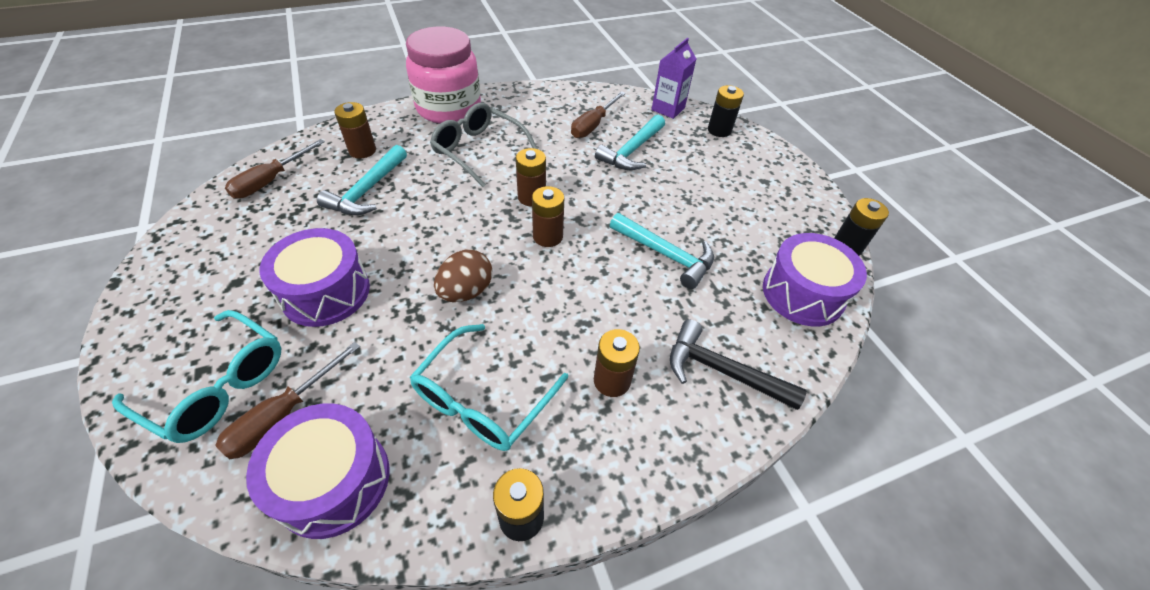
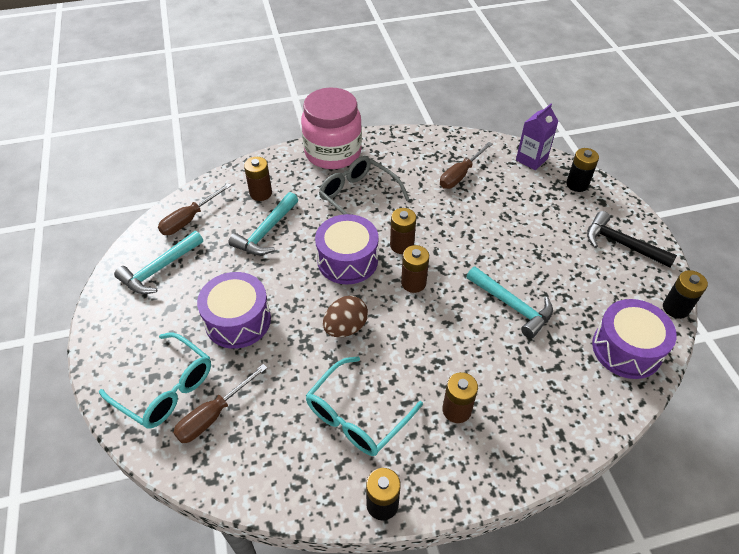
camera: 10 degrees right, 0 degrees up
(333, 481) = (251, 465): purple drum -> purple drum (347, 260)
(632, 151) = (493, 203): turquoise hammer -> turquoise hammer (159, 269)
(722, 371) = (546, 410): black hammer -> black hammer (622, 244)

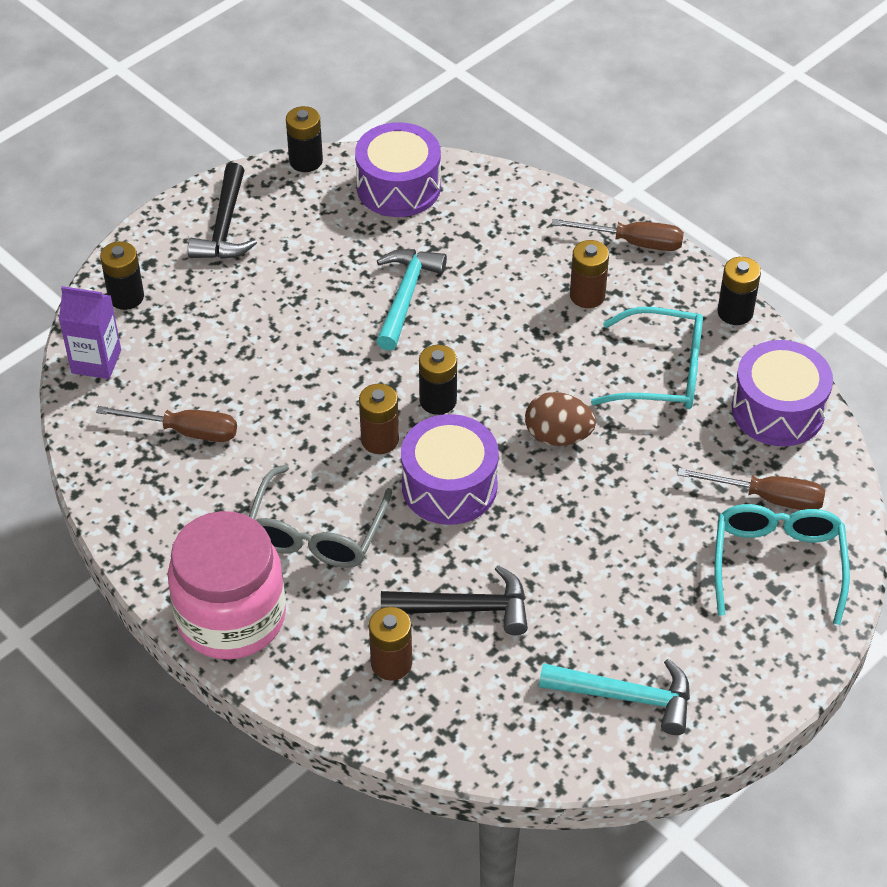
camera: 120 degrees left, 0 degrees up
(189, 219) = (510, 725): brown screwdriver -> brown screwdriver (633, 242)
(238, 320) = (633, 550): purple drum -> purple drum (778, 410)
(266, 232) = (465, 608): turquoise hammer -> black hammer
(413, 283) = (438, 401): brown battery -> black battery

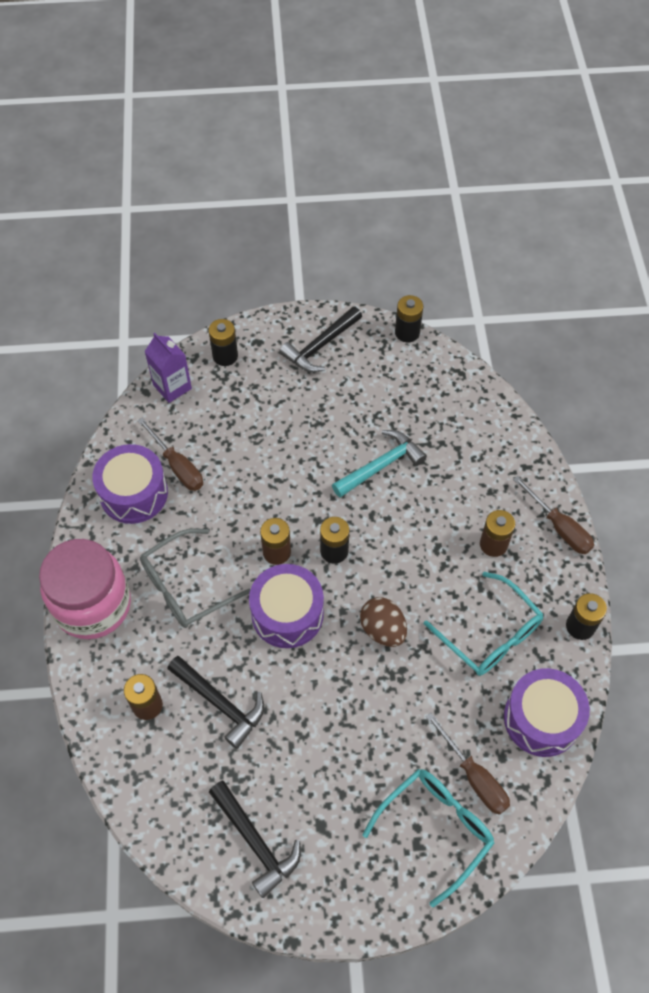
camera: 40 degrees right, 10 degrees up
(398, 187) = (446, 387): purple drum -> purple drum (134, 493)
(625, 697) = (255, 842): turquoise hammer -> black hammer

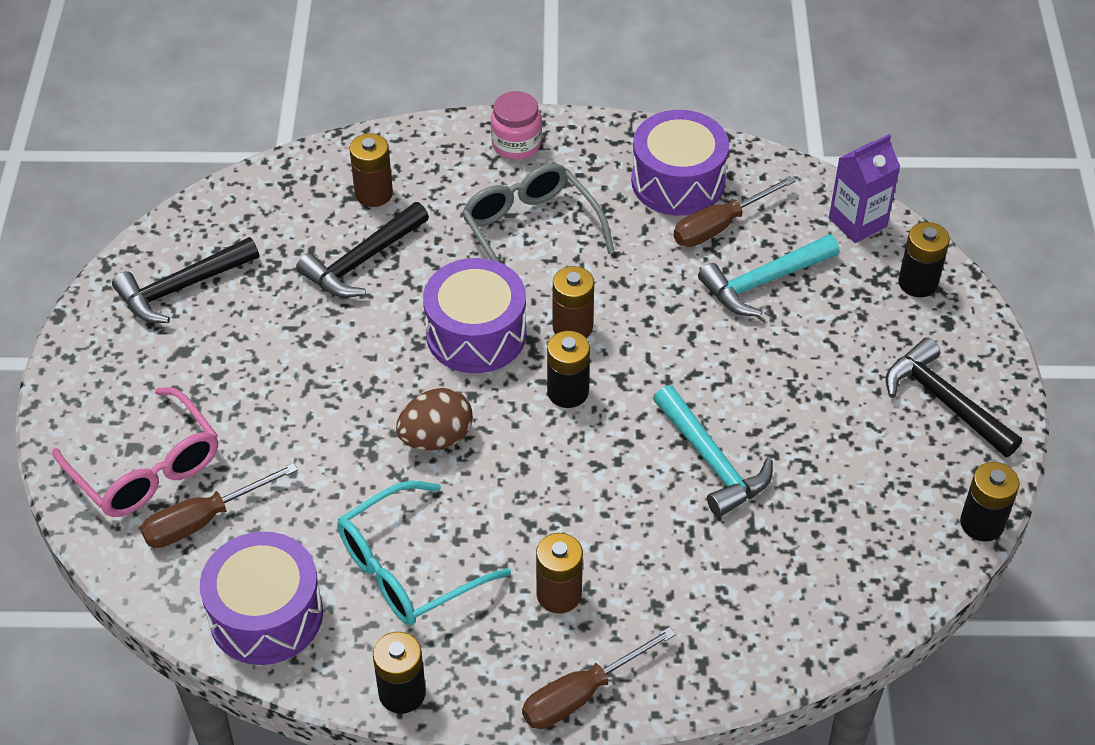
camera: 95 degrees right, 10 degrees down
(93, 605) = (516, 144): pink jar -> pink jar, size x0.50
(228, 439) = (764, 282): none -> turquoise hammer
(435, 829) = (146, 468): turquoise glasses -> pink glasses

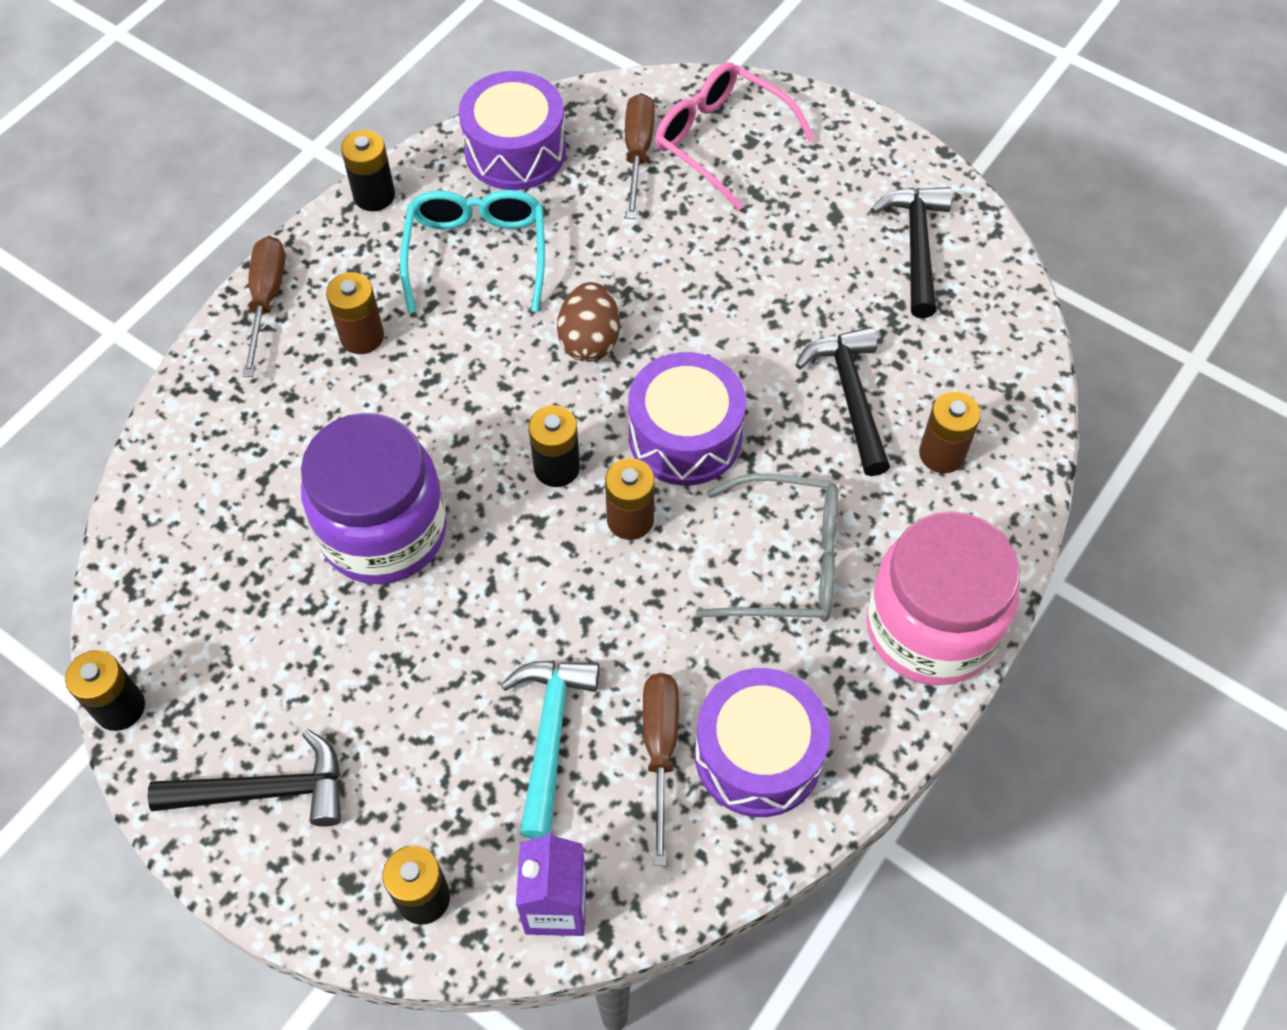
camera: 125 degrees right, 10 degrees up
(146, 468) = (721, 140): pink glasses -> pink glasses turned 45 degrees clockwise
(516, 144) = (931, 628): pink jar -> pink jar, size x2.01
(711, 461) = (384, 531): turquoise hammer -> purple jar

